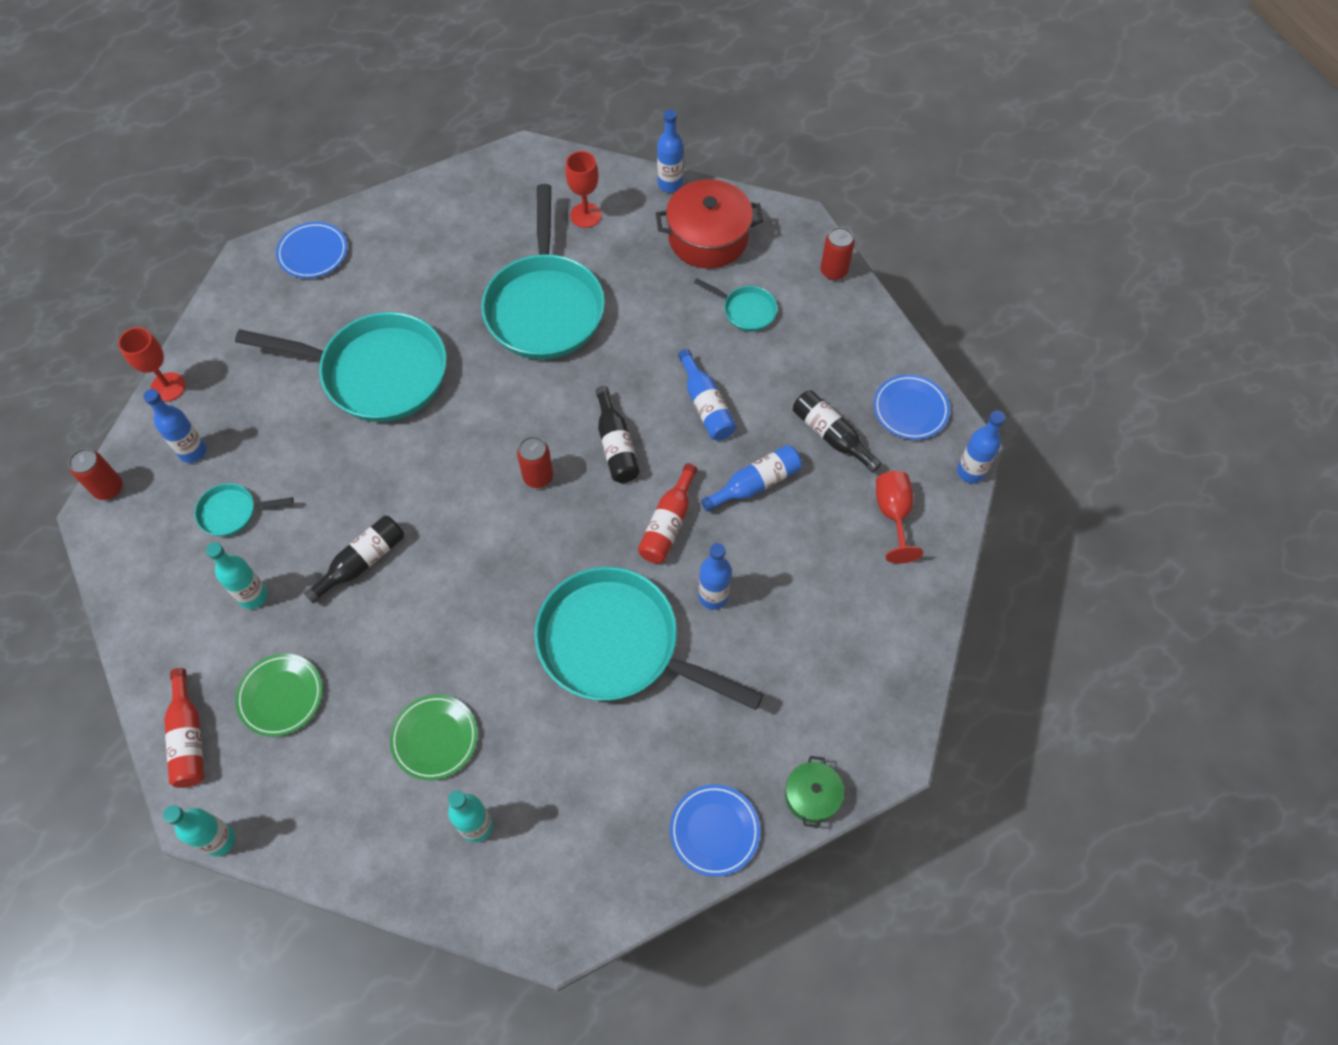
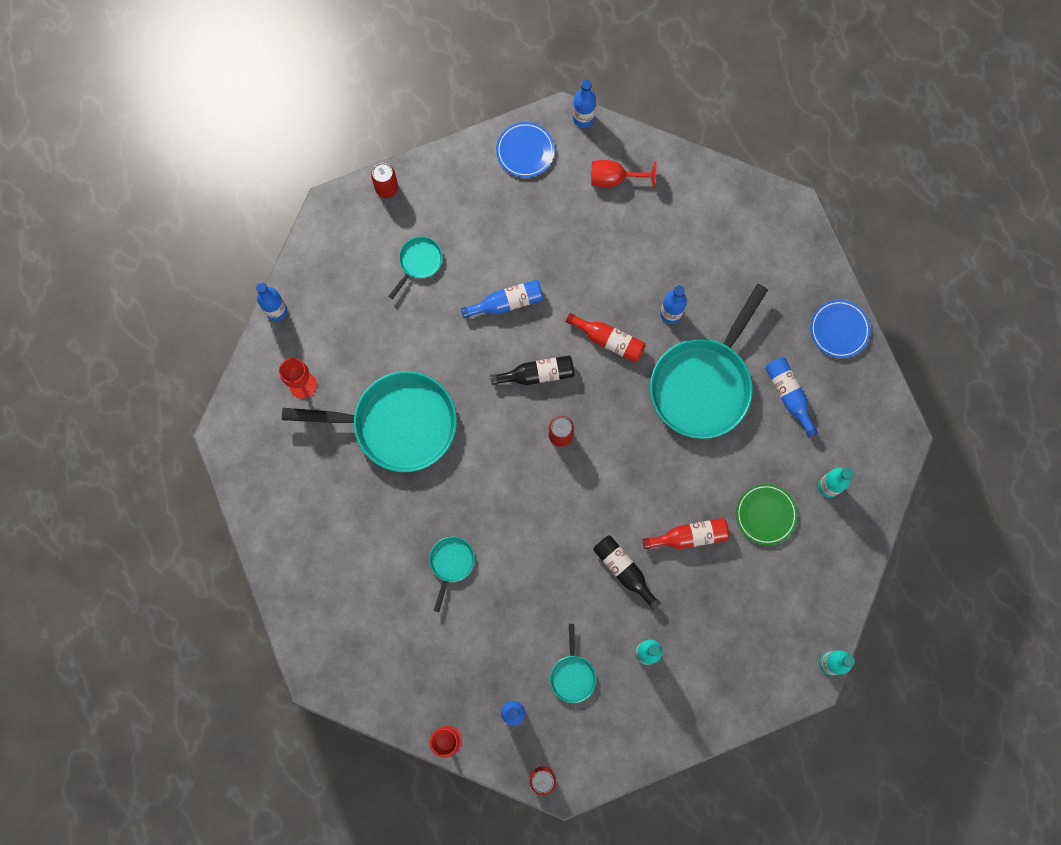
camera: 85 degrees left, 15 degrees up
(189, 738) = (755, 692): red bottle -> red bottle (689, 536)
(281, 696) = (728, 626): green plate -> none
(313, 253) = (317, 623): blue plate -> none
(377, 373) = (451, 563): turquoise pan -> turquoise pan, size x0.44
(708, 238) = (340, 284): red pot -> none
(755, 484) = (580, 273): blue bottle -> blue bottle (788, 395)
(812, 796) = (819, 264): green pot -> none
(831, 435) = (543, 212): black bottle -> none

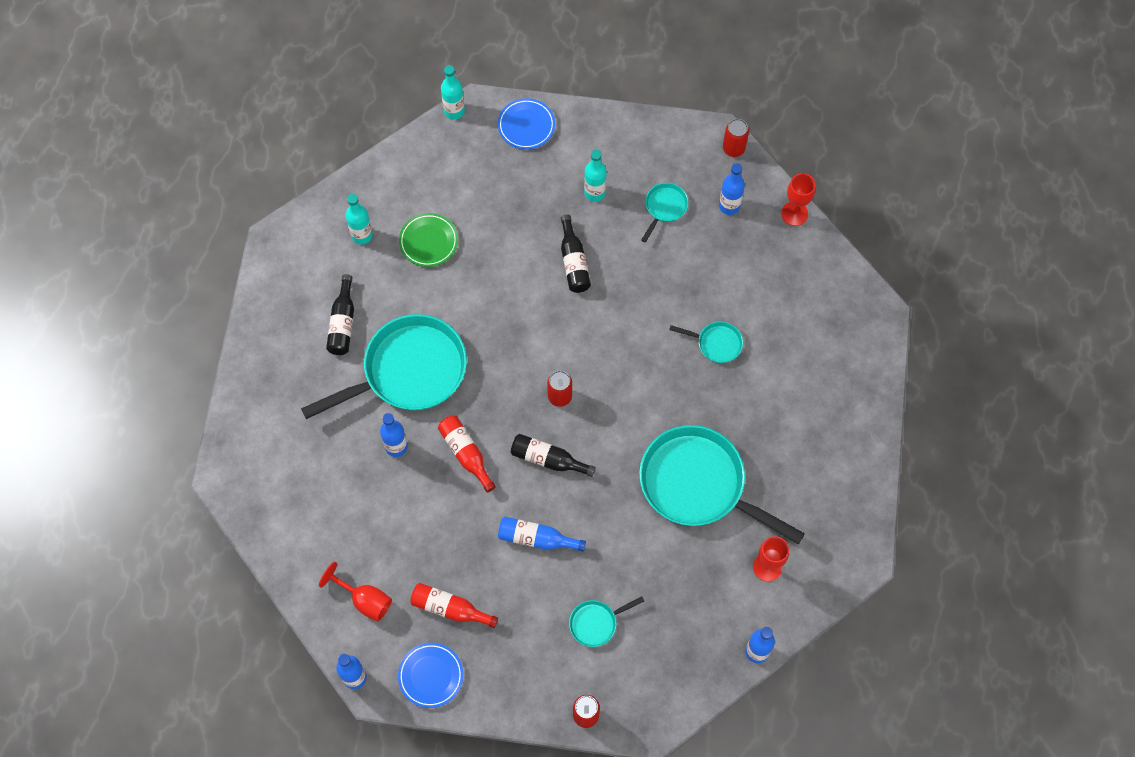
camera: 150 degrees left, 10 degrees down
(451, 563) = (716, 343): turquoise pan -> turquoise pan turned 120 degrees counterclockwise
(689, 536) = (502, 258): red bottle -> red bottle (450, 608)
(788, 395) = (343, 323): blue bottle -> black bottle
(839, 330) = (261, 352): blue plate -> blue plate (526, 126)

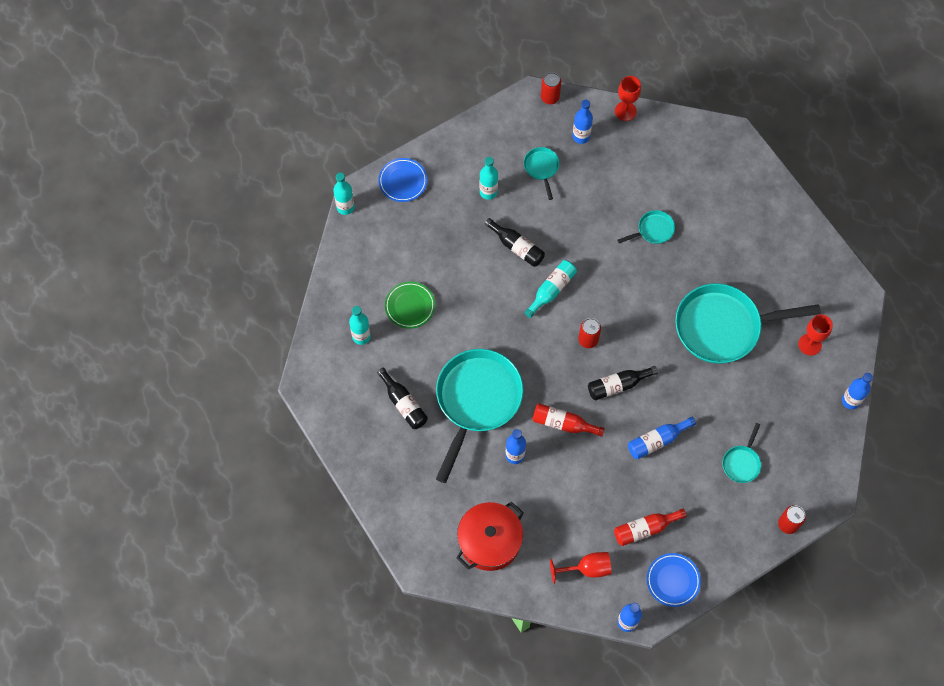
camera: 40 degrees left, 0 degrees up
(303, 504) = (489, 541): none -> red pot
(569, 325) = (551, 290): none -> turquoise bottle

